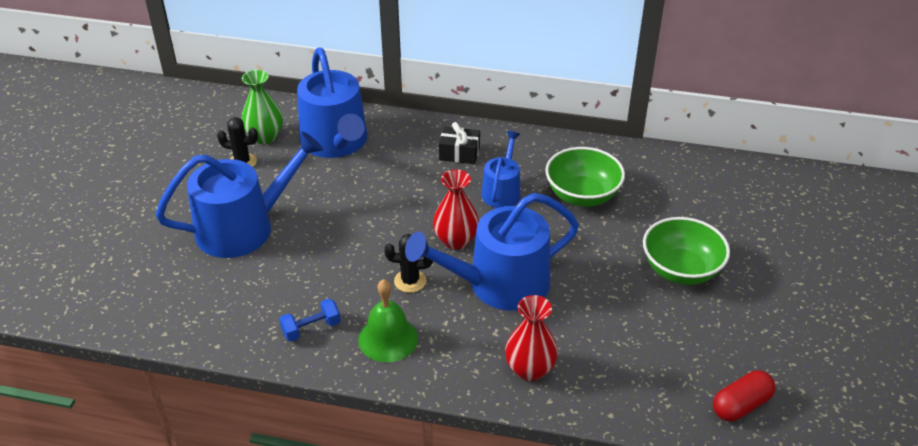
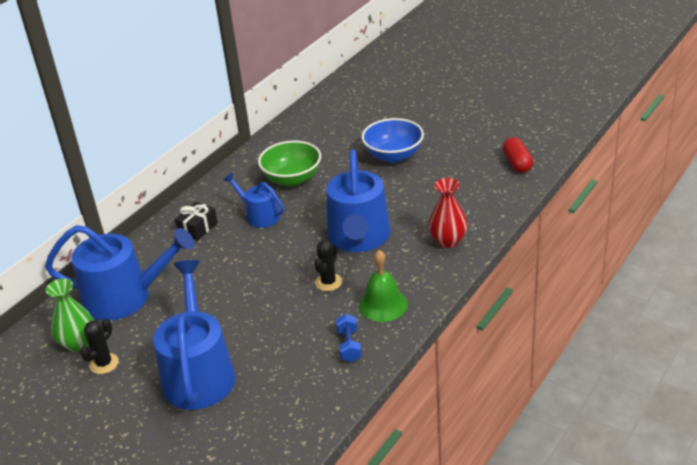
camera: 65 degrees left, 5 degrees down
(456, 240) = (299, 250): red vase -> none
(680, 270) = (393, 155): green bowl -> blue bowl

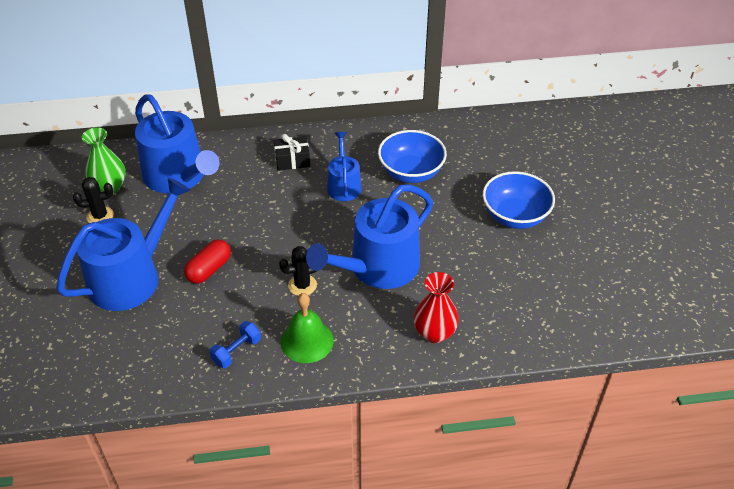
camera: 45 degrees right, 10 degrees up
(292, 179) = (411, 172): green bowl -> blue bowl
(517, 163) = (605, 314): red capsule -> red capsule (209, 269)

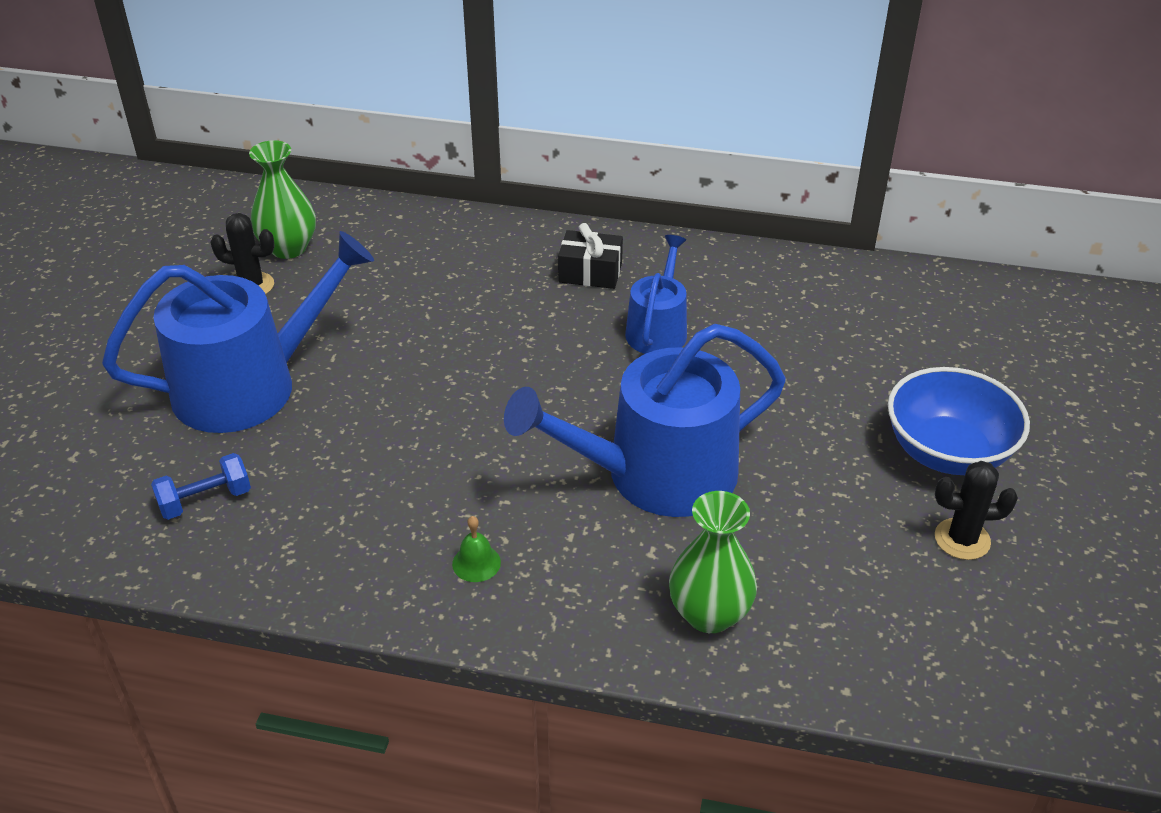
camera: 20 degrees right, 5 degrees down
(178, 176) = (399, 256): blue watering can -> none
(209, 269) = (374, 405): red capsule -> none
(236, 351) = (351, 546): blue dumbbell -> blue dumbbell (205, 500)
(302, 285) = (513, 470): black cactus -> black cactus (962, 539)
(307, 341) = (476, 563): green bell -> green bell, size x0.50
(411, 172) = (784, 336): blue bowl -> none
(434, 333) = (709, 614): red vase -> green vase

